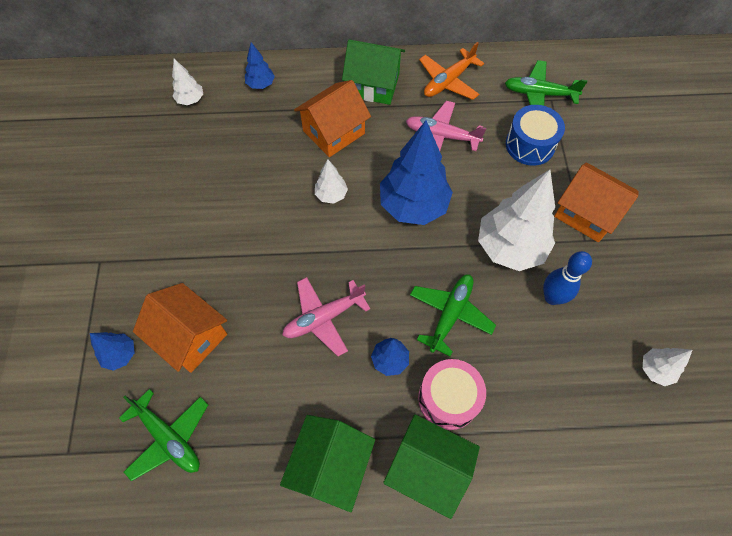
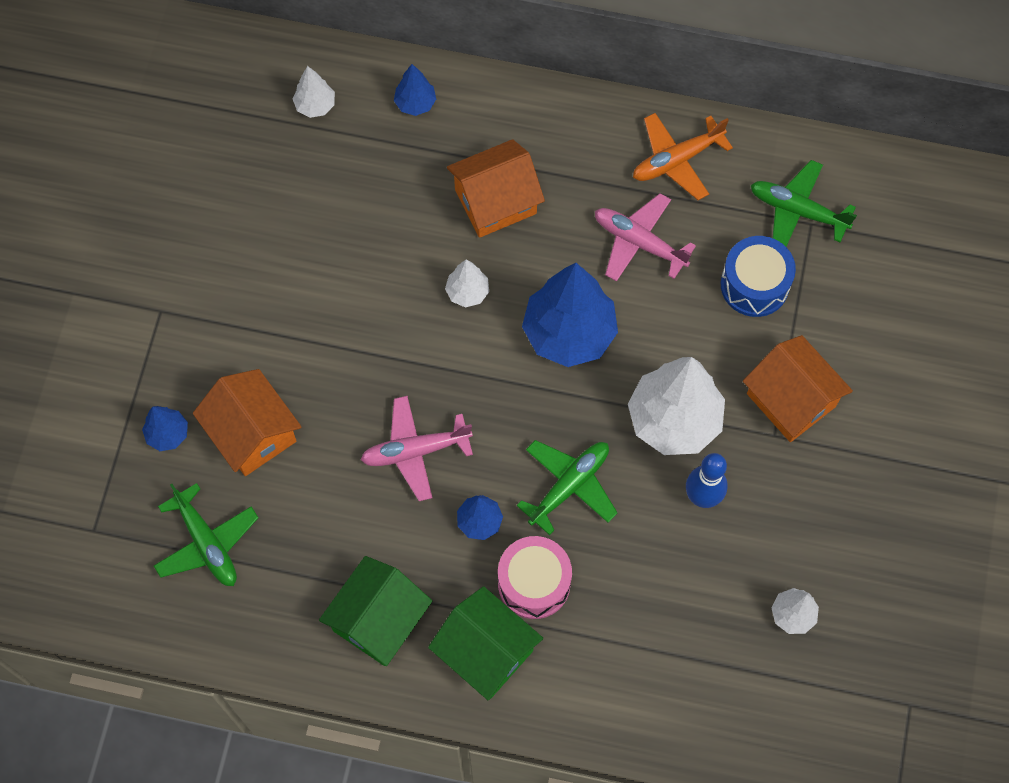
camera: 15 degrees right, 5 degrees up
(373, 85) = (570, 141): green house -> none

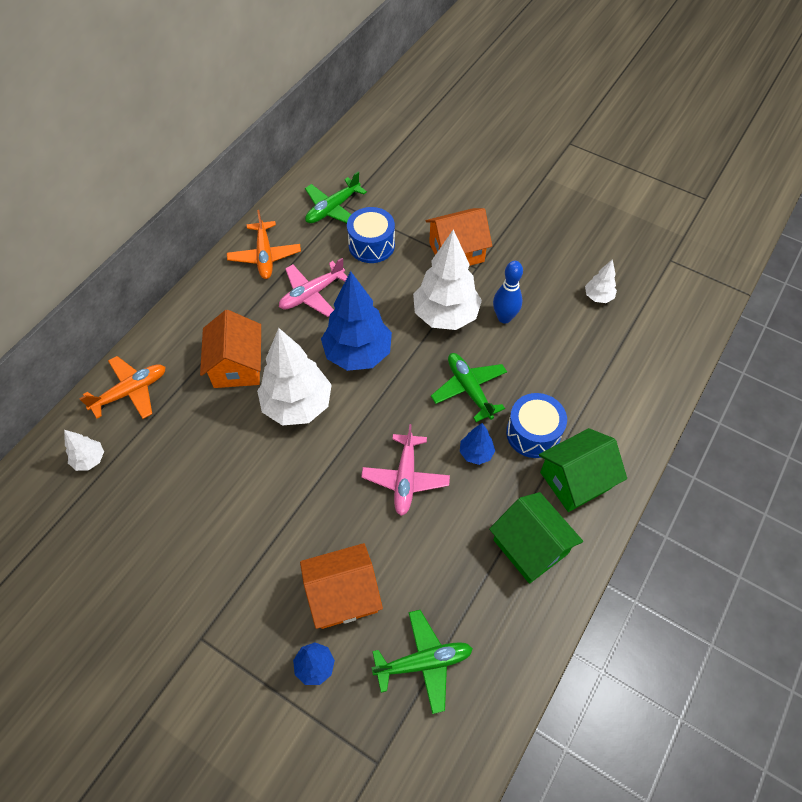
camera: 70 degrees left, 10 degrees down
(415, 103) = (131, 391): blue tree -> orange plane
(467, 292) = (297, 405): white tree -> white tree, size x2.12
(534, 583) = (533, 433): pink drum -> blue drum

